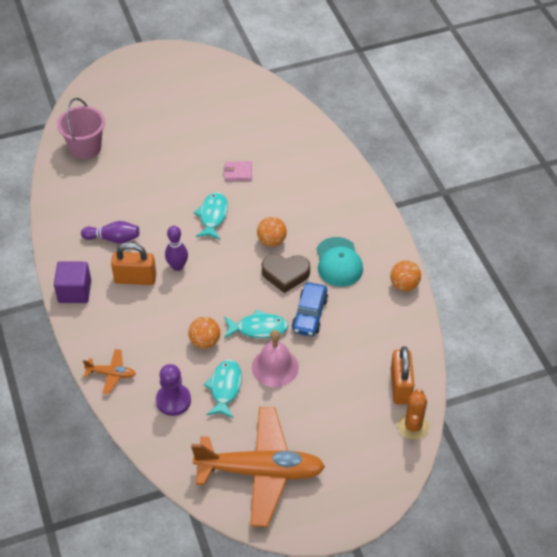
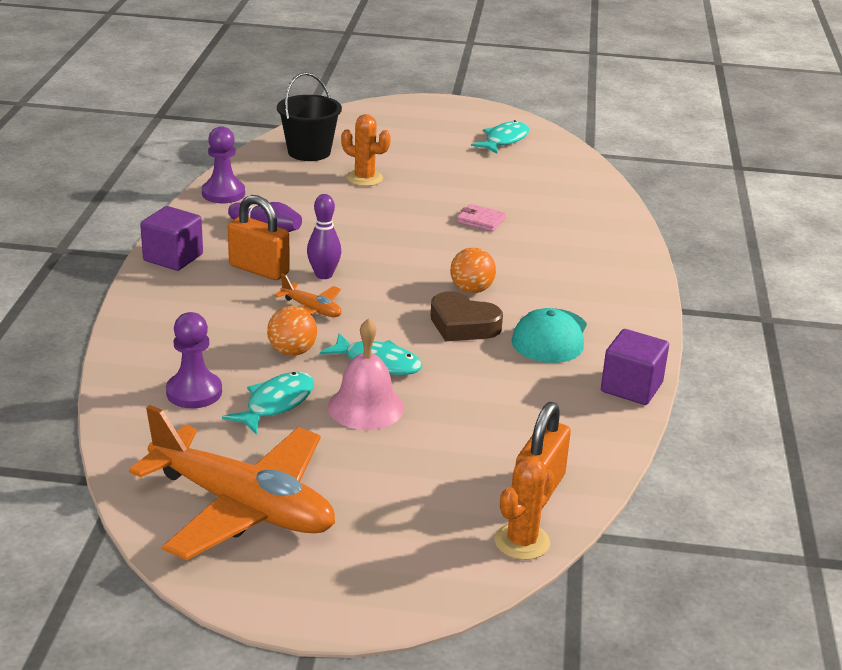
camera: 25 degrees right, 20 degrees down
(60, 215) = (223, 193): none -> purple pawn
(85, 147) = (309, 152): pink bucket -> black bucket
(111, 374) = (140, 341): orange plane -> orange plane (311, 309)
(140, 161) = (364, 178): none -> orange cactus
(212, 216) = (412, 246): turquoise fish -> turquoise fish (504, 140)
(309, 314) = (463, 372): blue car -> none
(404, 285) = (631, 387): orange ball -> purple cube

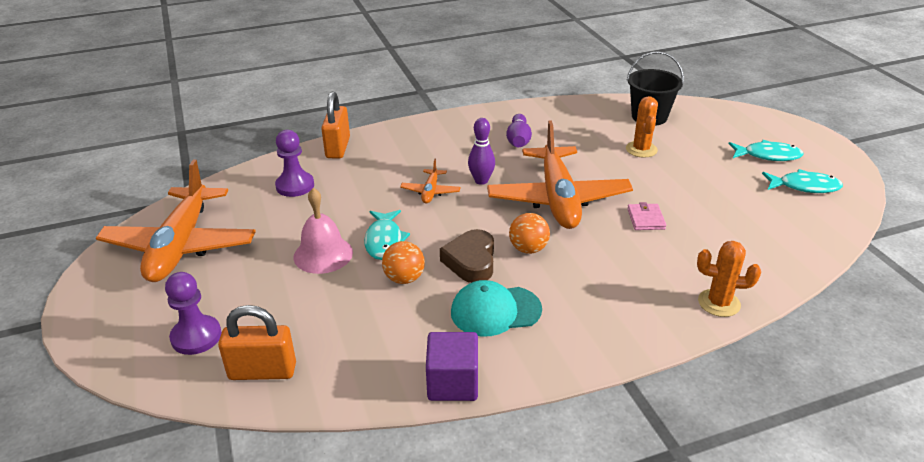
camera: 65 degrees right, 5 degrees up
(173, 257) = (445, 124): purple cube -> none
(223, 193) = (547, 110): purple pawn -> purple pawn (196, 336)
(259, 269) = (462, 156): orange padlock -> orange padlock (338, 148)
(276, 404) = (302, 218): turquoise fish -> turquoise fish (768, 155)
(292, 351) = (370, 203): orange ball -> orange ball (404, 278)
(404, 247) = (558, 199): none -> orange plane
(522, 542) = (190, 382): orange cactus -> orange cactus (719, 303)

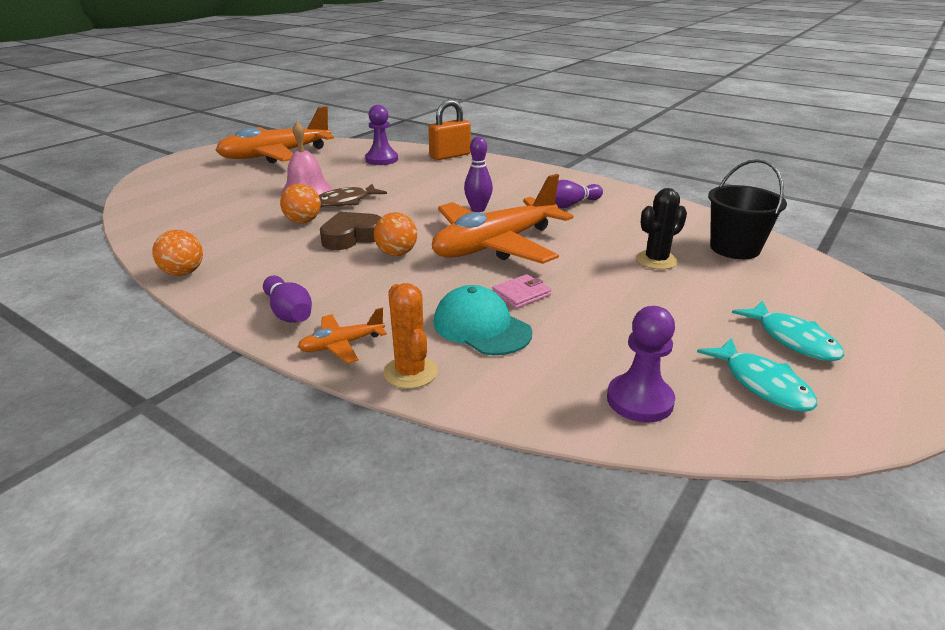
camera: 55 degrees right, 5 degrees down
(196, 336) = (185, 186): purple pawn -> purple pawn (639, 400)
(262, 371) = (160, 212): orange padlock -> none
(384, 240) = (345, 202): turquoise fish -> brown fish
(430, 191) = (434, 197): orange plane -> orange plane (342, 345)
(453, 383) = (183, 273): purple cube -> orange ball
(495, 311) = (291, 264): turquoise cap -> turquoise cap (481, 327)
(589, 336) = (289, 313): none -> purple bowling pin
(641, 149) = (656, 260): orange cactus -> black cactus

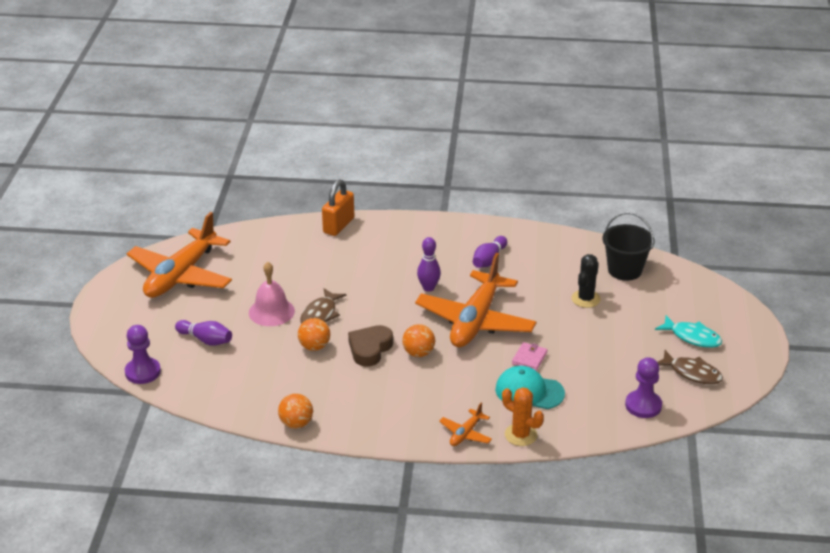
camera: 30 degrees left, 5 degrees up
(289, 313) = (408, 425): purple bowling pin -> purple bowling pin (206, 340)
(381, 159) = (285, 250): purple pawn -> purple pawn (143, 372)
(762, 384) = (692, 373): turquoise fish -> brown fish

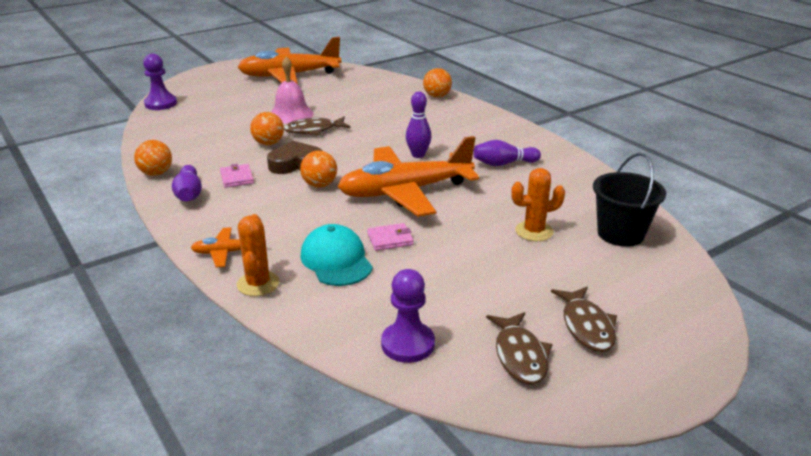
camera: 50 degrees right, 5 degrees down
(206, 340) = (225, 108): purple bowling pin -> purple bowling pin (189, 194)
(338, 225) = (437, 96): orange padlock -> orange ball
(357, 386) = (237, 178): none -> pink wallet
(585, 299) = (534, 231): black cactus -> orange cactus
(692, 337) = (586, 326): turquoise fish -> brown fish

